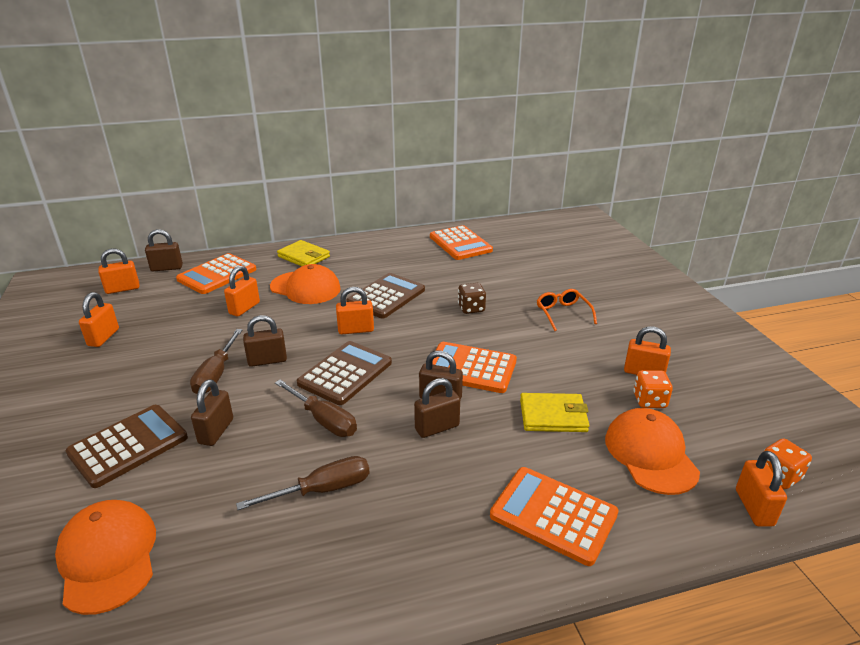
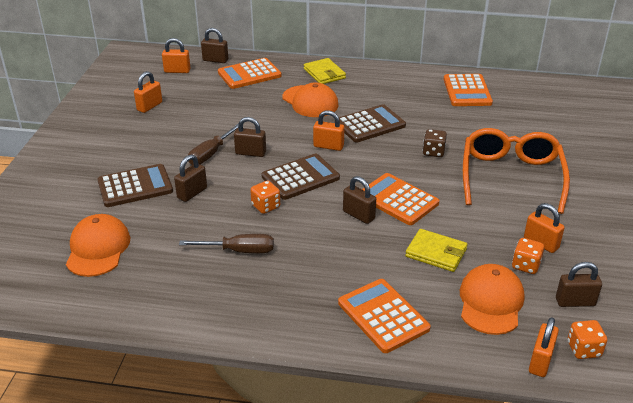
camera: 25 degrees right, 5 degrees up
(244, 308) = (255, 108): orange padlock -> none
(323, 420) = (266, 206): brown screwdriver -> orange dice
(437, 428) = (342, 235): brown padlock -> brown padlock (575, 302)
(562, 313) = (511, 176): orange glasses -> orange glasses, size x2.16

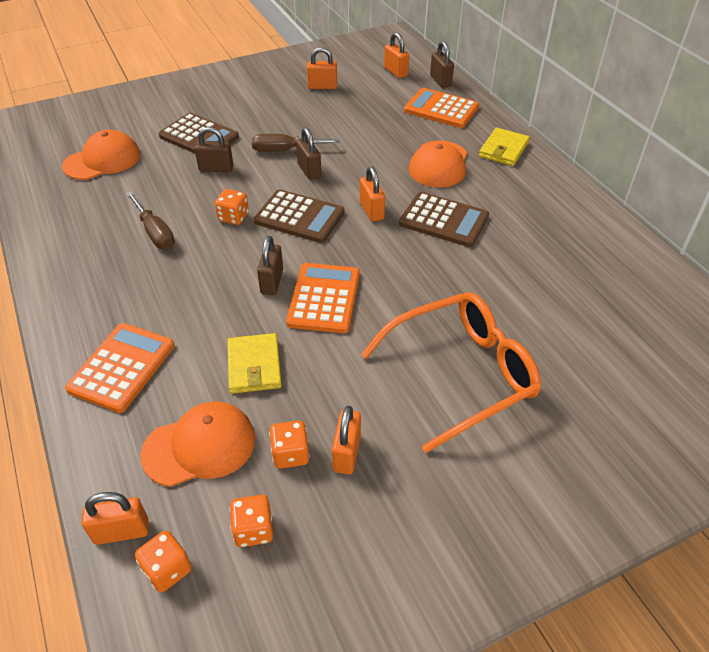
camera: 55 degrees right, 10 degrees up
(433, 152) = (443, 288): brown dice -> none
(467, 91) = (608, 263): orange calculator -> none
(575, 302) = (253, 530): brown padlock -> orange dice

